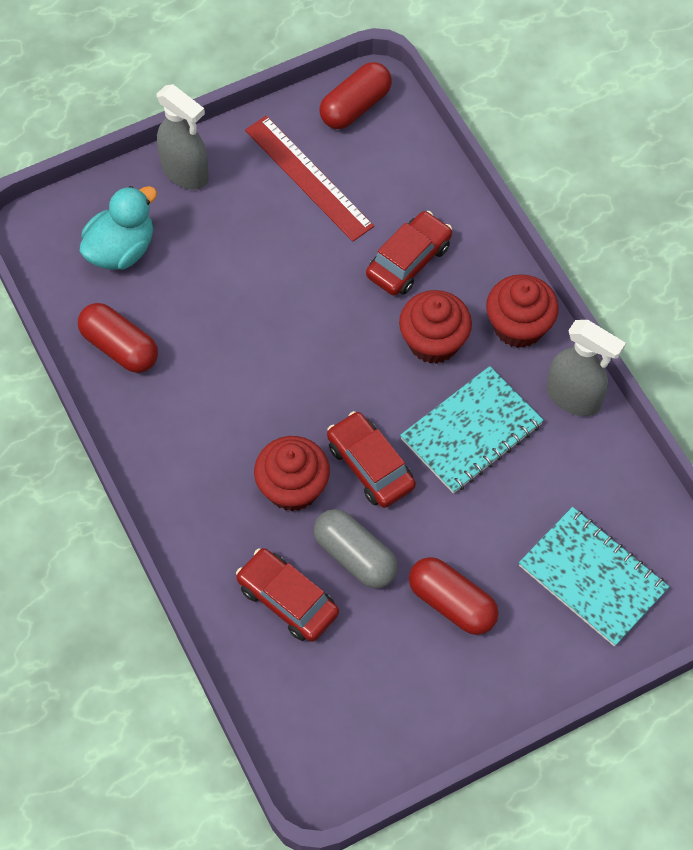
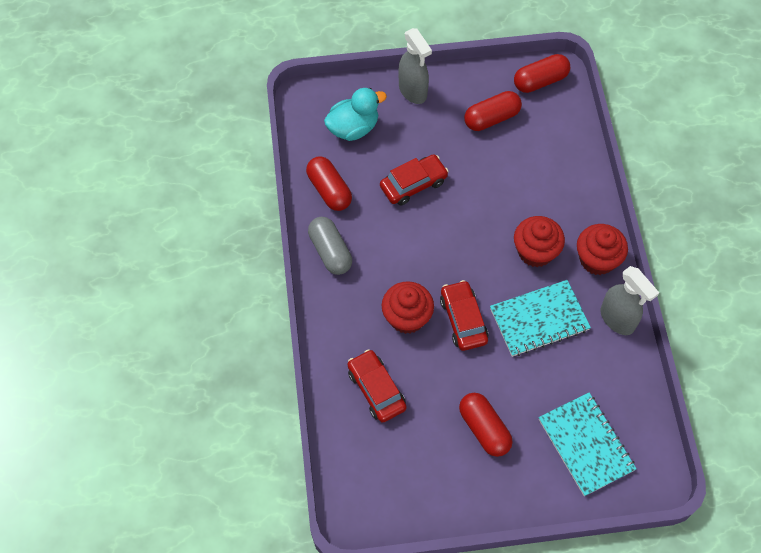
camera: 20 degrees right, 0 degrees up
(308, 178) = (491, 118): red ruler -> red capsule
(355, 556) = (431, 376): grey capsule -> grey capsule (330, 252)
(408, 260) = (538, 193): red car -> red car (413, 184)

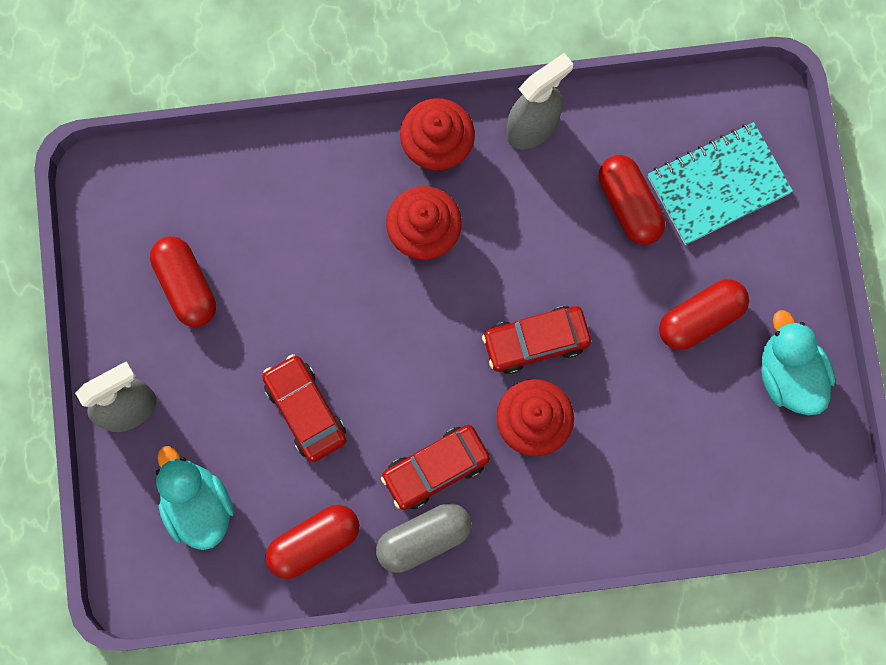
camera: 90 degrees left, 15 degrees up
(376, 389) = (646, 468): red car -> red car (436, 469)
(444, 490) = (789, 375): none -> turquoise duck
(539, 319) = (534, 234): turquoise notebook -> none
(540, 81) = (117, 207): red capsule -> red capsule (629, 205)

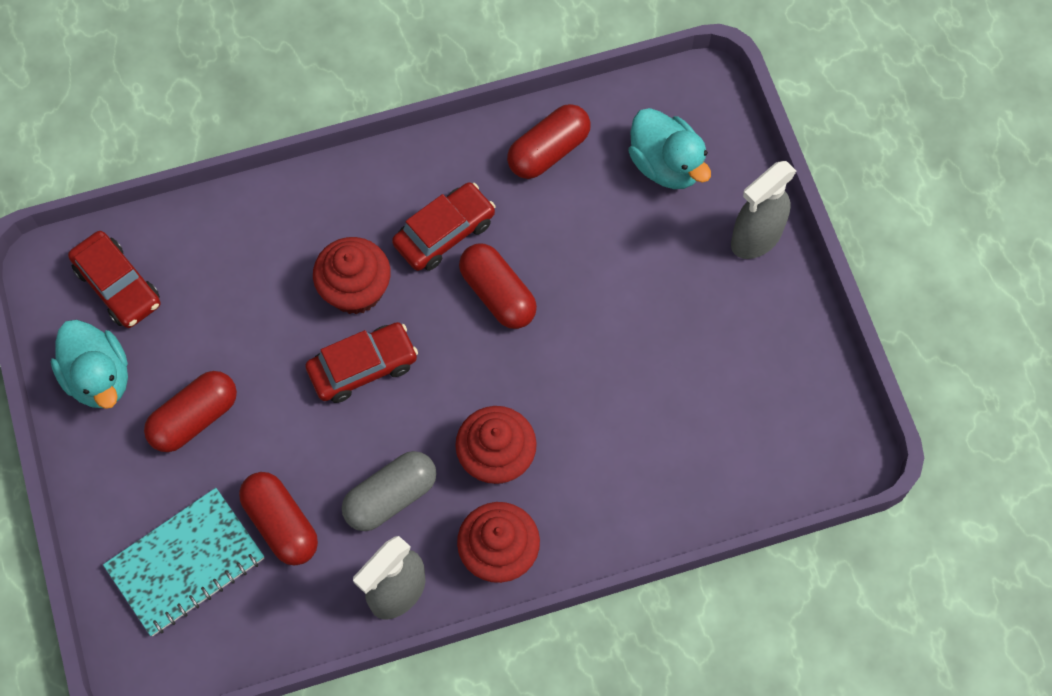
camera: 170 degrees right, 10 degrees down
(186, 286) = (731, 362): red capsule -> red capsule (498, 294)
(305, 410) = (583, 264): red car -> red car (118, 285)
(424, 539) = (445, 171): grey capsule -> grey capsule (390, 497)

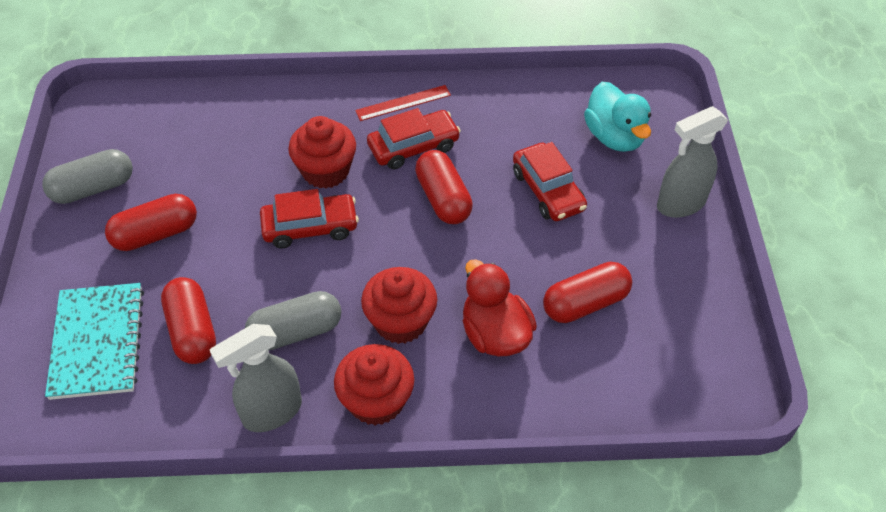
camera: 15 degrees right, 15 degrees down
(99, 377) = (93, 188): turquoise duck -> grey capsule
(118, 285) = (139, 129): red car -> red car (548, 190)
(185, 563) = (97, 342): turquoise notebook -> turquoise notebook turned 75 degrees counterclockwise
(414, 174) = (403, 103): none -> red ruler
(548, 151) = (518, 108): red capsule -> red capsule (585, 303)
(598, 446) = (495, 334): none -> red duck

